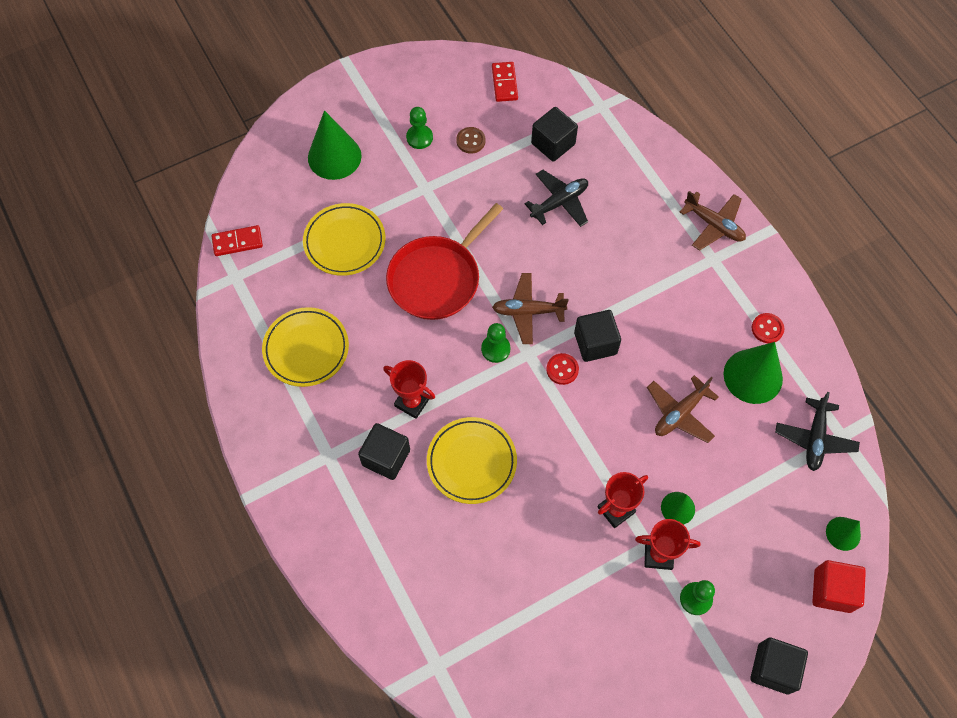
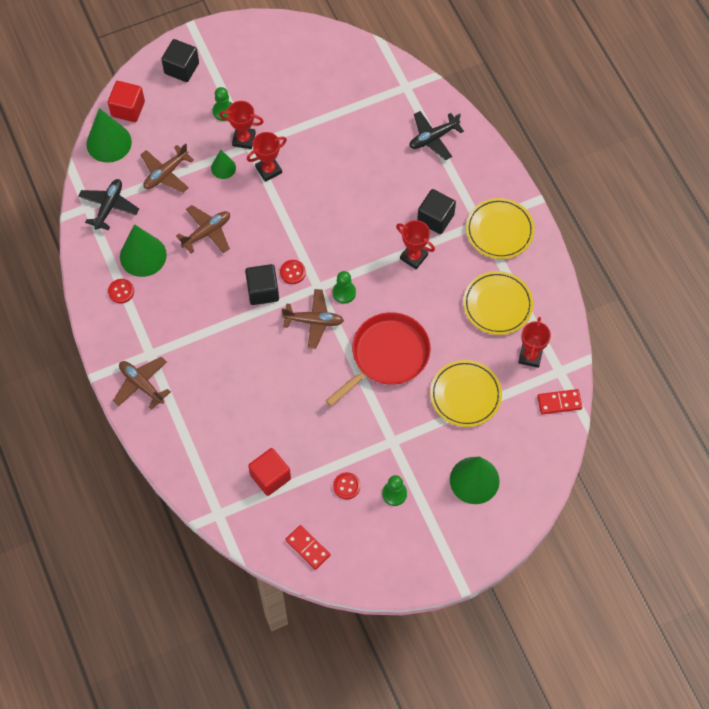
camera: 175 degrees left, 0 degrees up
(268, 291) = (530, 356): none -> red trophy
(470, 141) = (346, 486): brown button -> red button
(471, 462) = (371, 210): yellow plate -> yellow plate (499, 230)
(504, 83) = (307, 548): red domino -> red domino turned 45 degrees counterclockwise
(553, 144) = (270, 477): black cube -> red cube
(559, 202) = (273, 417): black plane -> black plane (433, 138)
(753, 493) = (166, 173): none -> brown plane
(843, 533) = (109, 143): green cone -> green cone, size x1.82

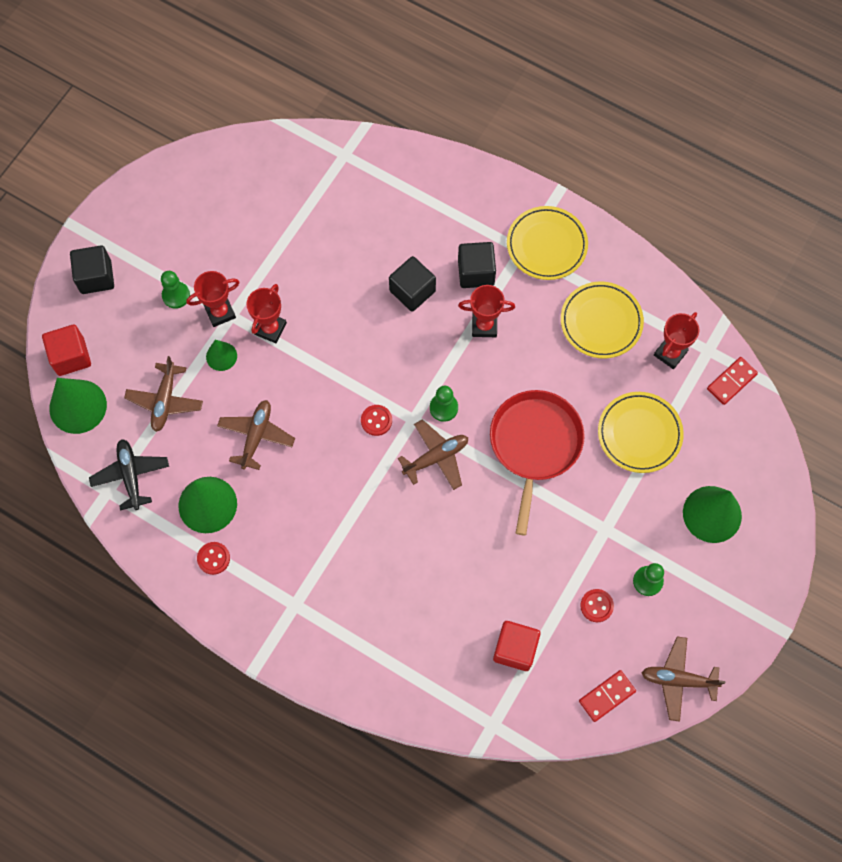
camera: 35 degrees left, 5 degrees up
(141, 384) = (311, 643): brown plane -> brown plane (678, 680)
(263, 291) = (361, 460): black cube -> black cube (412, 291)
(307, 548) = (607, 696): red domino -> red domino turned 45 degrees counterclockwise
(433, 138) = (411, 191): black plane -> none
(530, 356) = (670, 353): red trophy -> red trophy turned 60 degrees clockwise

